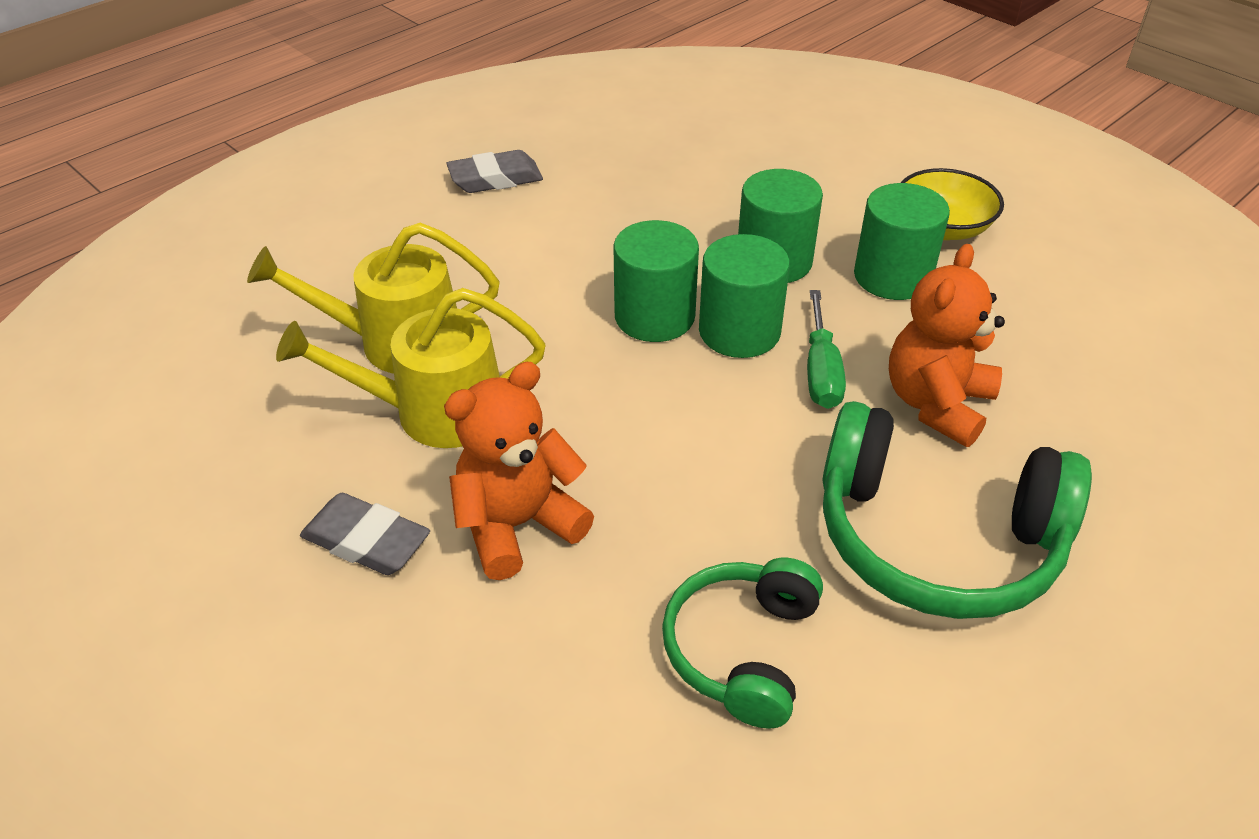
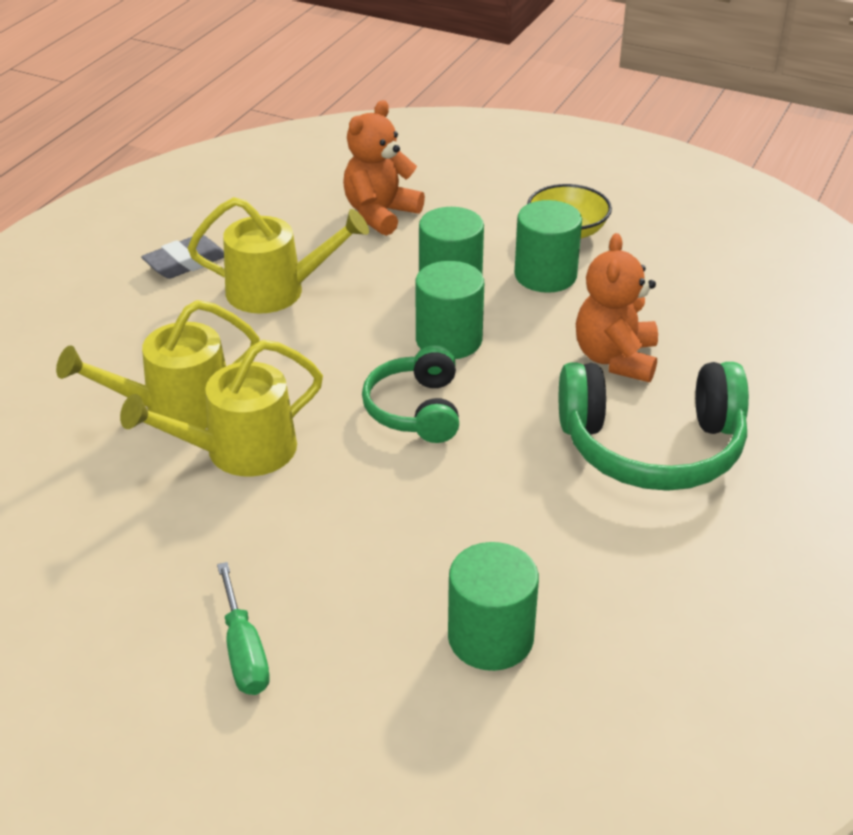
camera: 20 degrees left, 5 degrees down
(366, 541) = (239, 553): grey eraser -> none
(518, 525) = (350, 513): orange teddy bear -> orange teddy bear (380, 214)
(573, 230) = (275, 291): none -> yellow watering can
(654, 317) = (377, 343): green cylinder -> green cylinder (490, 638)
(742, 650) = (553, 549): green headphones -> green headphones (416, 410)
(821, 371) = (523, 355): green screwdriver -> green screwdriver (244, 651)

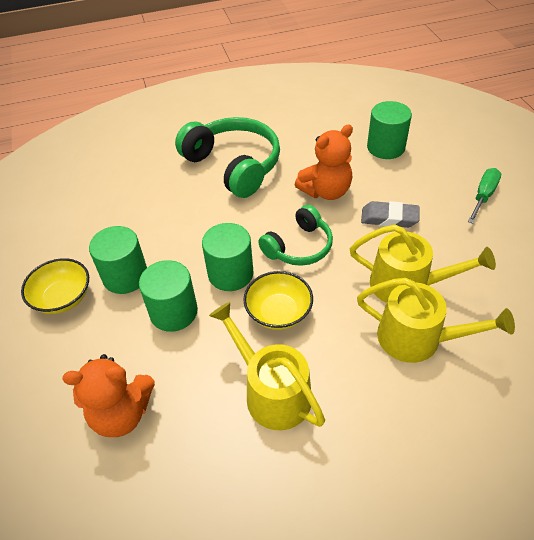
camera: 130 degrees left, 10 degrees up
(185, 263) = (299, 483): grey eraser -> grey eraser (389, 218)
(350, 342) = (278, 312): none -> yellow bowl
(616, 359) = (180, 207): orange teddy bear -> orange teddy bear (326, 191)

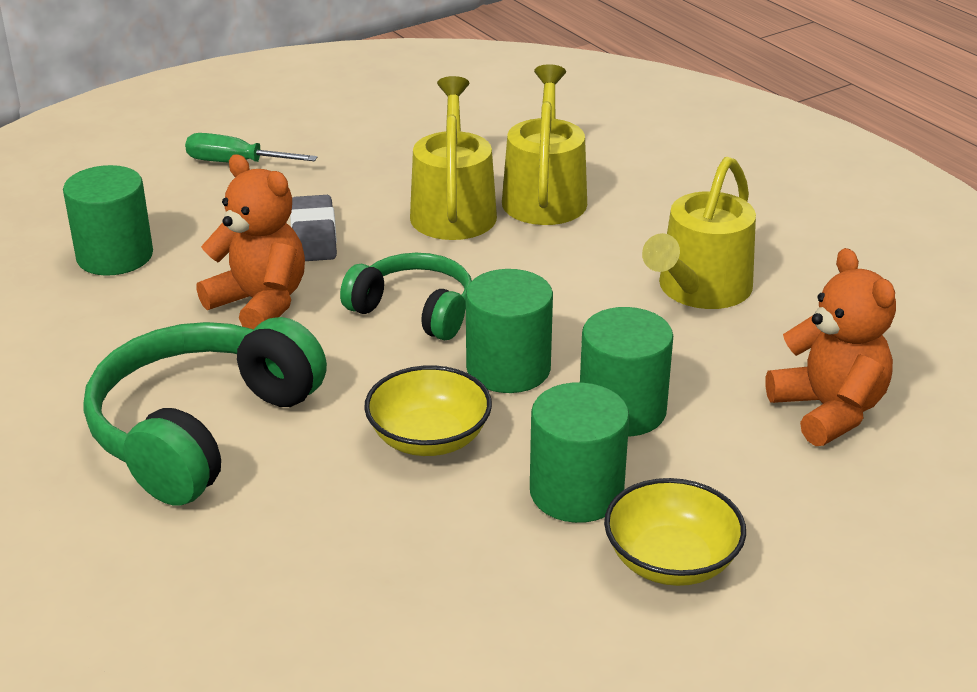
camera: 110 degrees left, 15 degrees down
(278, 312) = (562, 307): yellow bowl -> yellow bowl (429, 438)

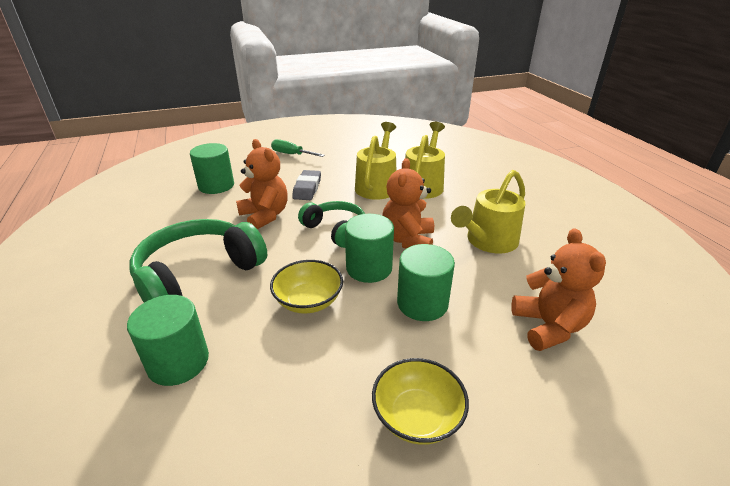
camera: 15 degrees right, 0 degrees up
(557, 309) = (408, 240): none -> orange teddy bear
(576, 492) = (376, 352): green cylinder -> green cylinder (178, 362)

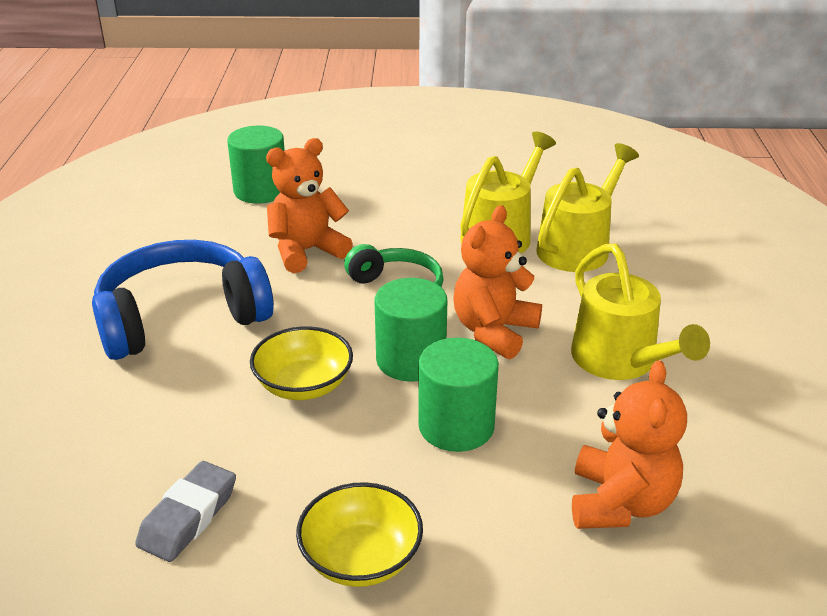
camera: 20 degrees right, 0 degrees up
(178, 362) = (114, 420): green cylinder -> none
(198, 275) = (181, 318): green headphones -> blue headphones
(265, 216) = (307, 251): orange teddy bear -> orange teddy bear turned 105 degrees counterclockwise
(291, 154) = (396, 157): green screwdriver -> none
(307, 188) = (389, 220): grey eraser -> grey eraser (188, 517)
(488, 241) = (620, 361): yellow watering can -> yellow watering can turned 90 degrees counterclockwise

